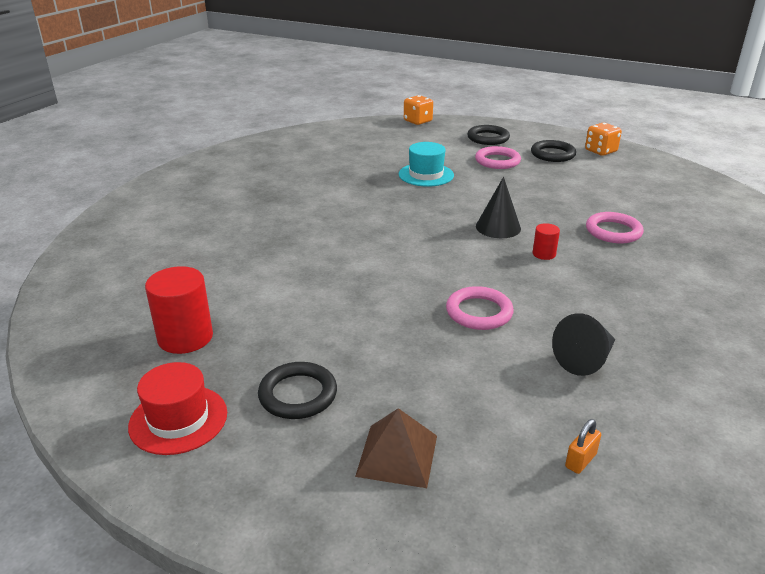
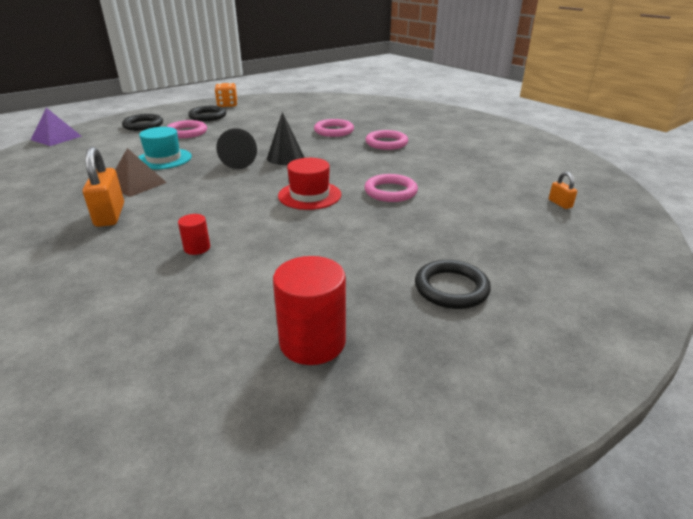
camera: 65 degrees left, 0 degrees up
(178, 419) = (458, 368): red hat -> red hat (309, 195)
(308, 195) = (110, 215): none -> orange padlock
(397, 455) = (542, 260): brown pyramid -> brown pyramid (136, 184)
(418, 121) = (56, 138): orange dice -> purple pyramid
(544, 254) = (338, 154): red cylinder -> red cylinder (197, 248)
(585, 359) = (465, 176): black cone -> black cone (238, 162)
(623, 276) = (386, 143): none -> pink ring

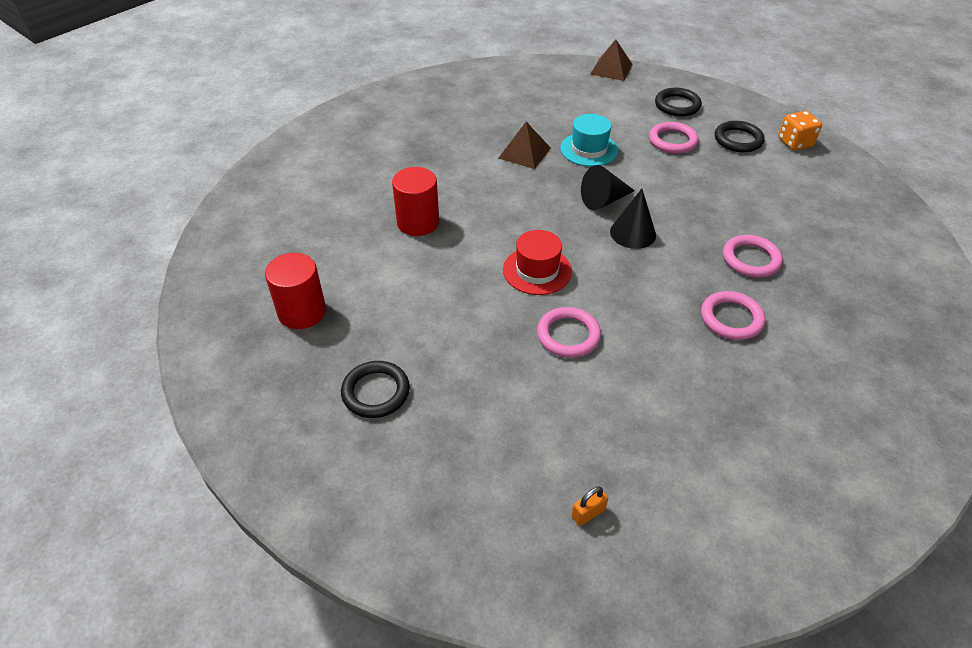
camera: 80 degrees right, 15 degrees up
(56, 138) = (611, 69): purple pyramid -> brown pyramid
(110, 215) = (461, 160): orange padlock -> none
(197, 248) = (418, 222): red cylinder -> red cylinder, size x1.95

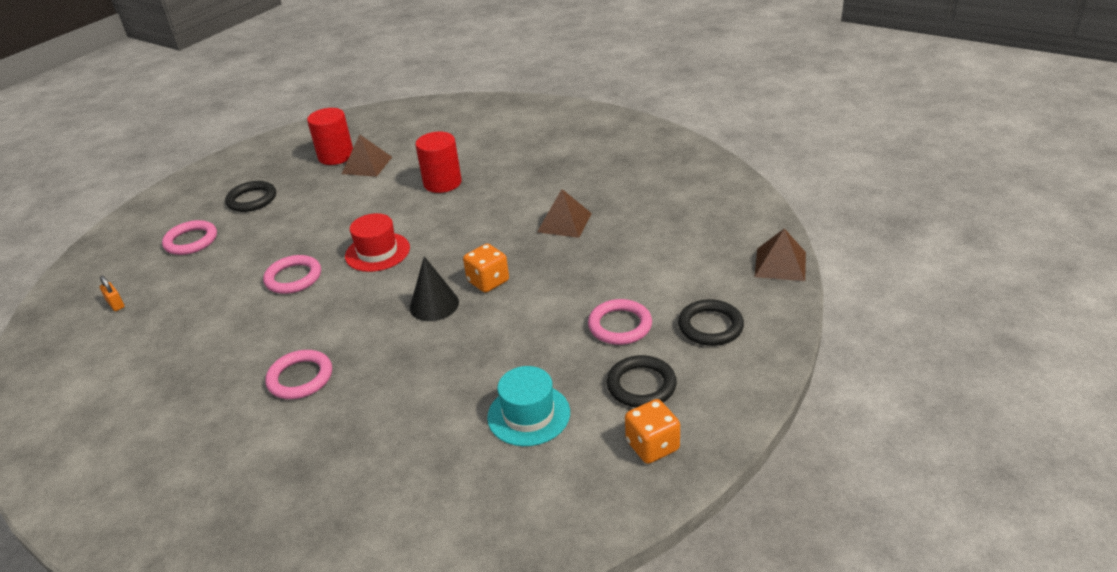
camera: 85 degrees right, 10 degrees down
(343, 282) = (367, 165): none -> brown pyramid
(589, 149) = (582, 263): turquoise hat -> turquoise hat (528, 415)
(604, 200) = (488, 281): black cone -> orange dice
(751, 259) = (391, 394): pink ring -> pink ring (191, 241)

